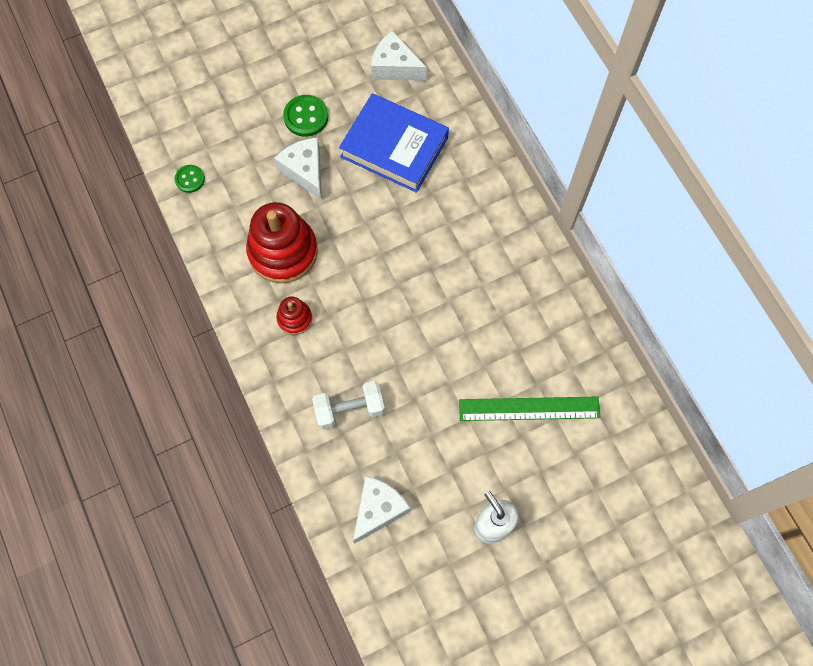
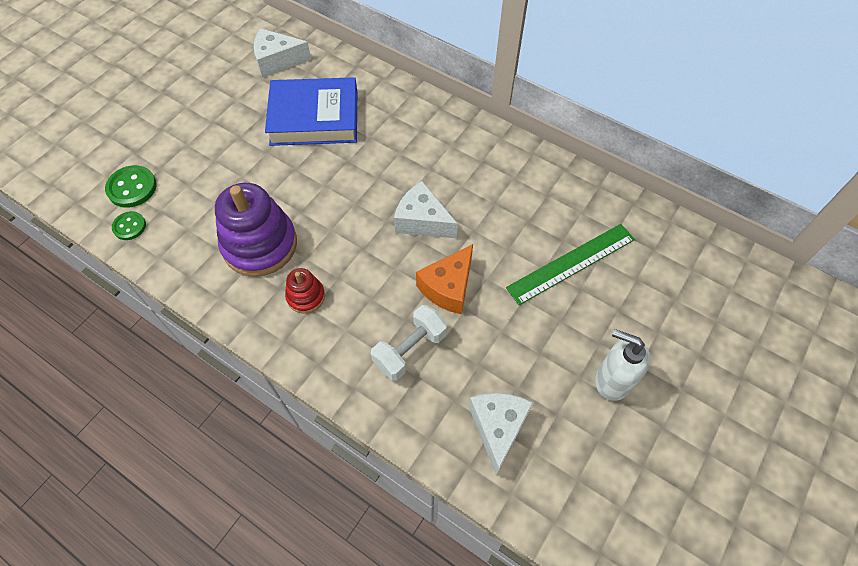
camera: 30 degrees left, 10 degrees down
(283, 251) = (260, 245): red stacking toy -> purple stacking toy
(305, 171) = (242, 170): white cheese -> white cheese (422, 221)
(306, 117) = (218, 128): green button -> green button (132, 188)
(412, 373) = (448, 287): none -> orange cheese

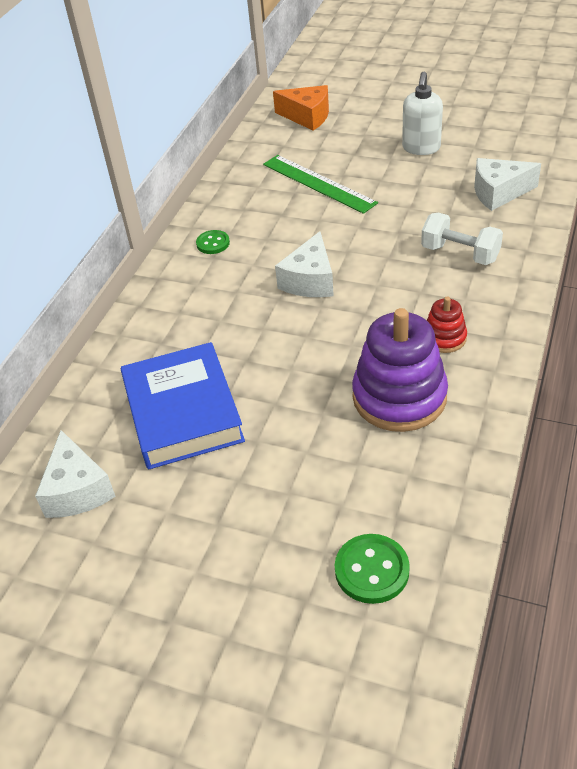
camera: 100 degrees left, 15 degrees down
(129, 226) = (435, 541): green button -> green button (213, 243)
(448, 287) = (381, 246): orange cheese -> orange cheese (307, 116)

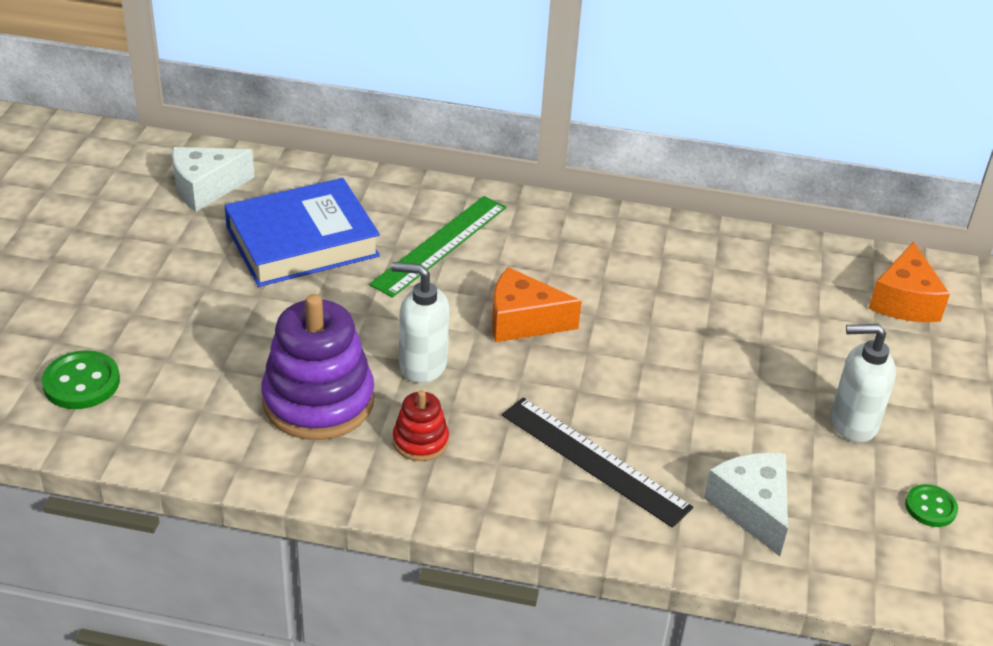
camera: 75 degrees right, 5 degrees down
(213, 243) = (586, 237): green button -> green button (930, 507)
(310, 280) = (523, 321): white cheese -> orange cheese
(318, 183) = (734, 319): green ruler -> green ruler (440, 245)
(358, 336) = (422, 365): none -> white soap dispenser
(460, 254) = (594, 460): white dumbbell -> black ruler

